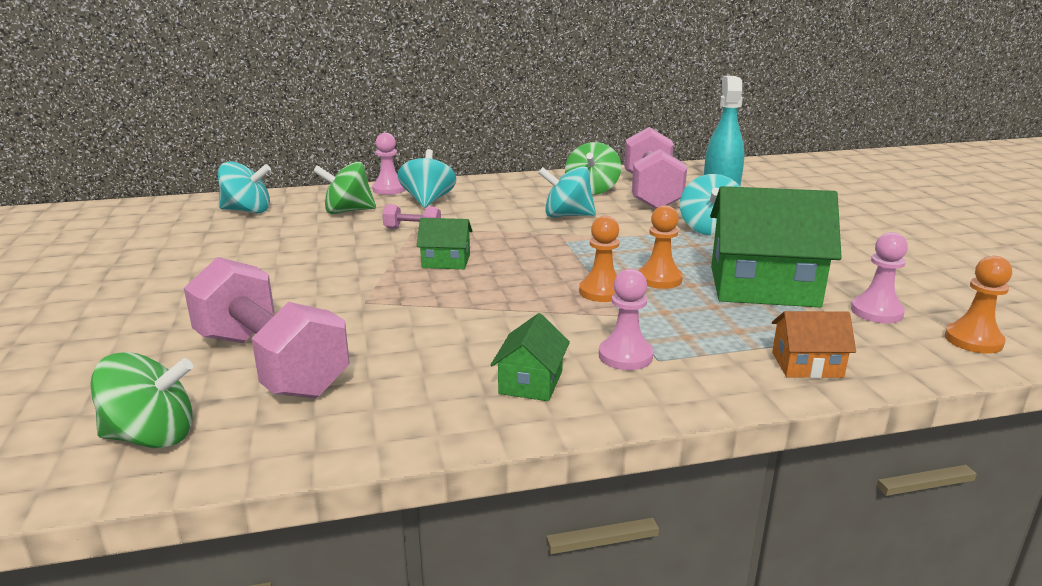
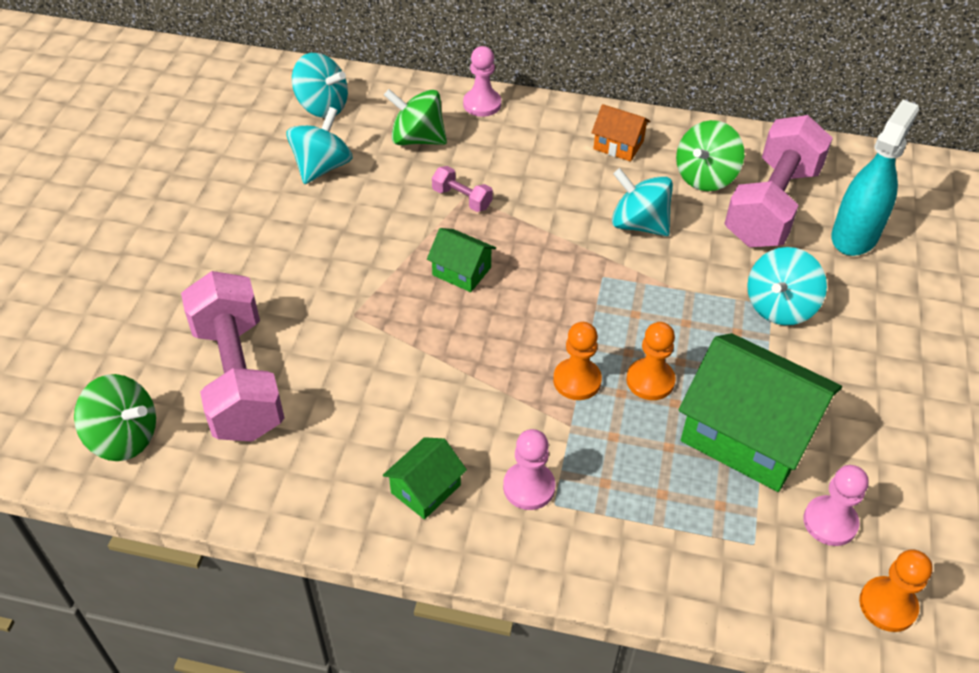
camera: 25 degrees right, 25 degrees up
(428, 201) = (509, 143): turquoise spinning top -> turquoise spinning top (322, 167)
(807, 365) = (684, 568): orange house -> orange house (618, 145)

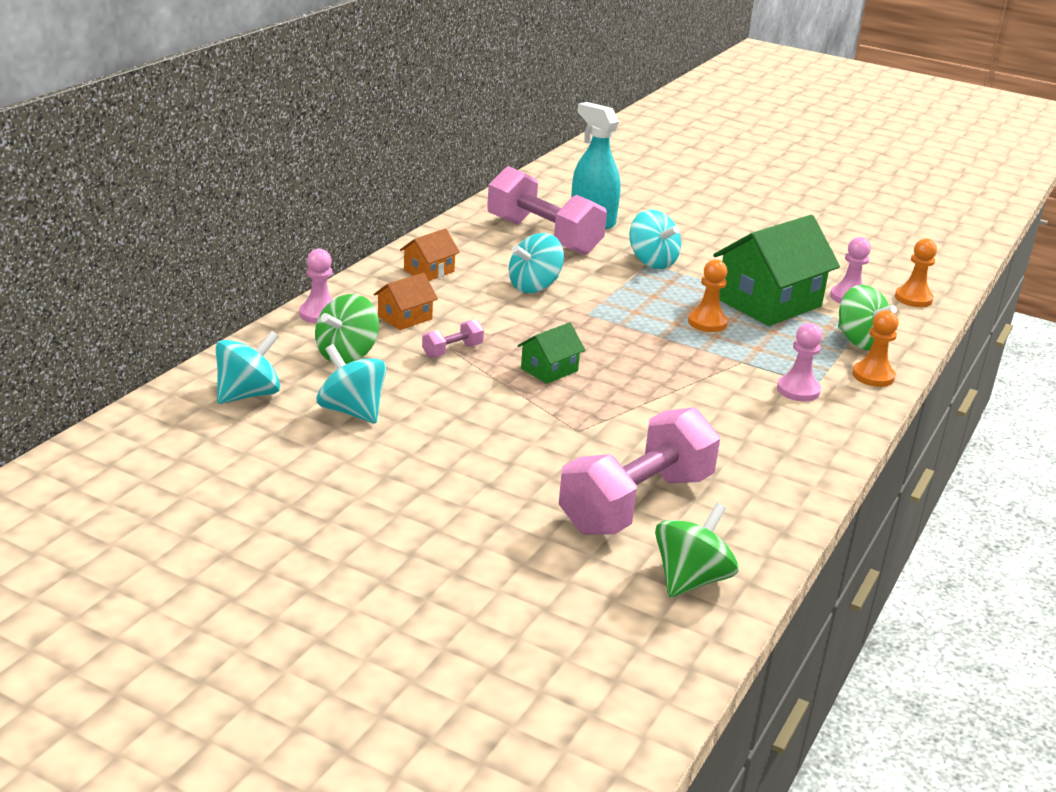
camera: 75 degrees left, 20 degrees down
(238, 379) = (636, 503): pink dumbbell -> pink dumbbell turned 45 degrees counterclockwise
(425, 489) = (790, 432): green house -> none
(508, 154) = (405, 318): none -> orange house
(577, 380) = (697, 349): orange pawn -> orange pawn (873, 376)
(705, 177) = (494, 250): green spinning top -> green spinning top (860, 342)

